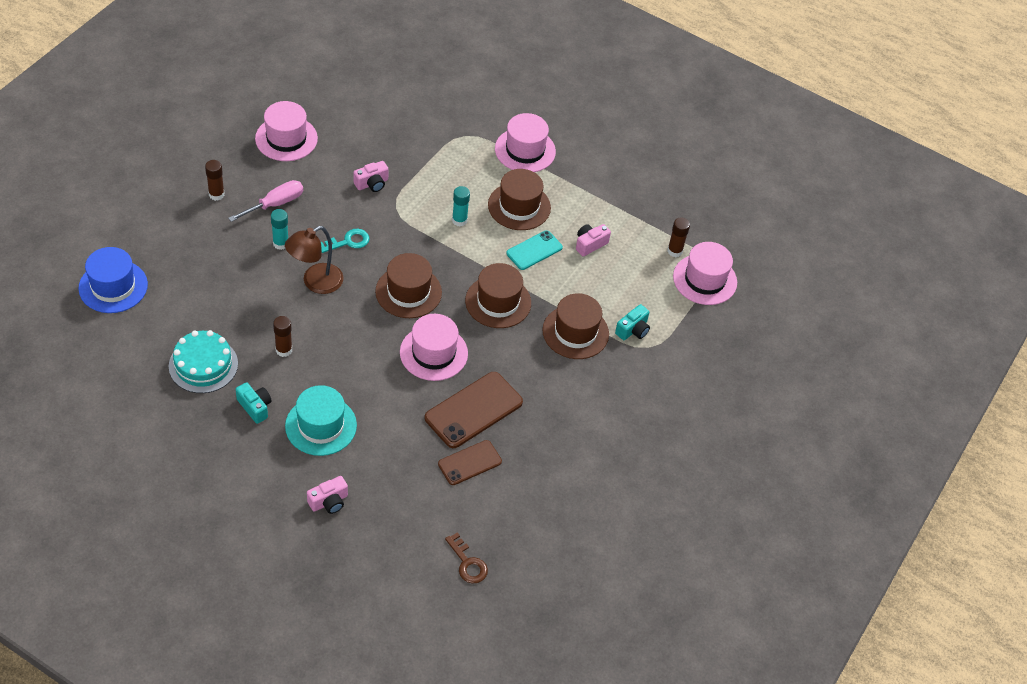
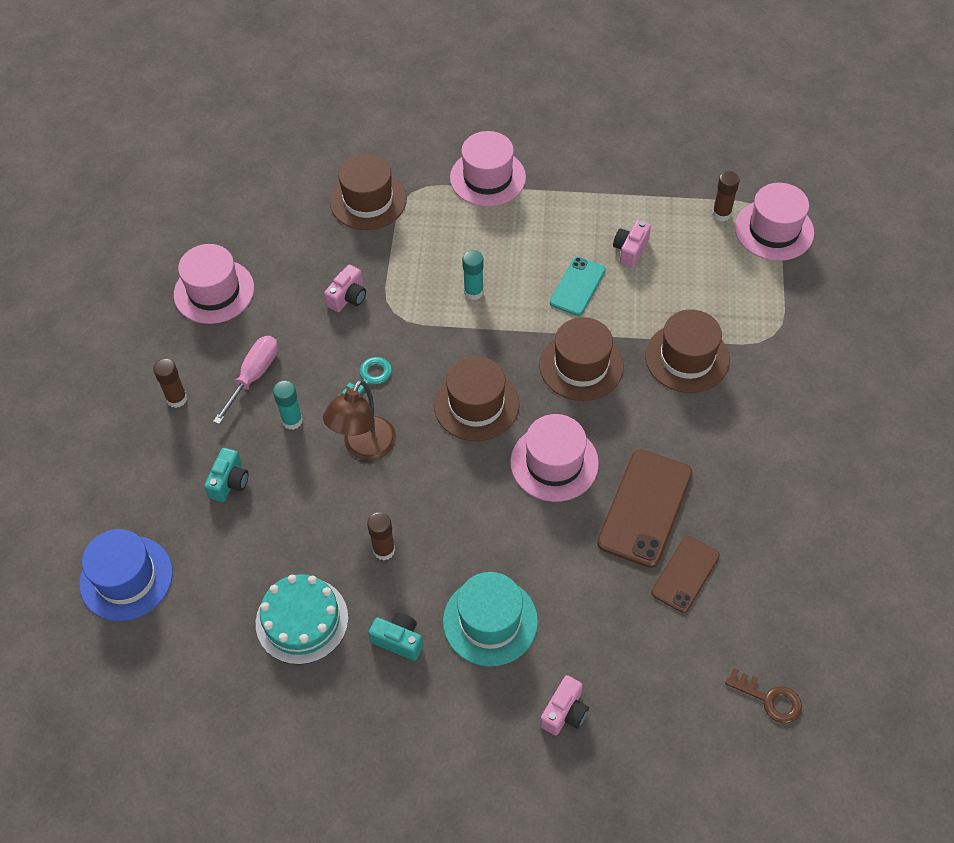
camera: 20 degrees left, 5 degrees up
(519, 206) = (526, 244): brown hat -> brown hat (368, 200)
(633, 330) = (743, 324): turquoise camera -> turquoise camera (229, 482)

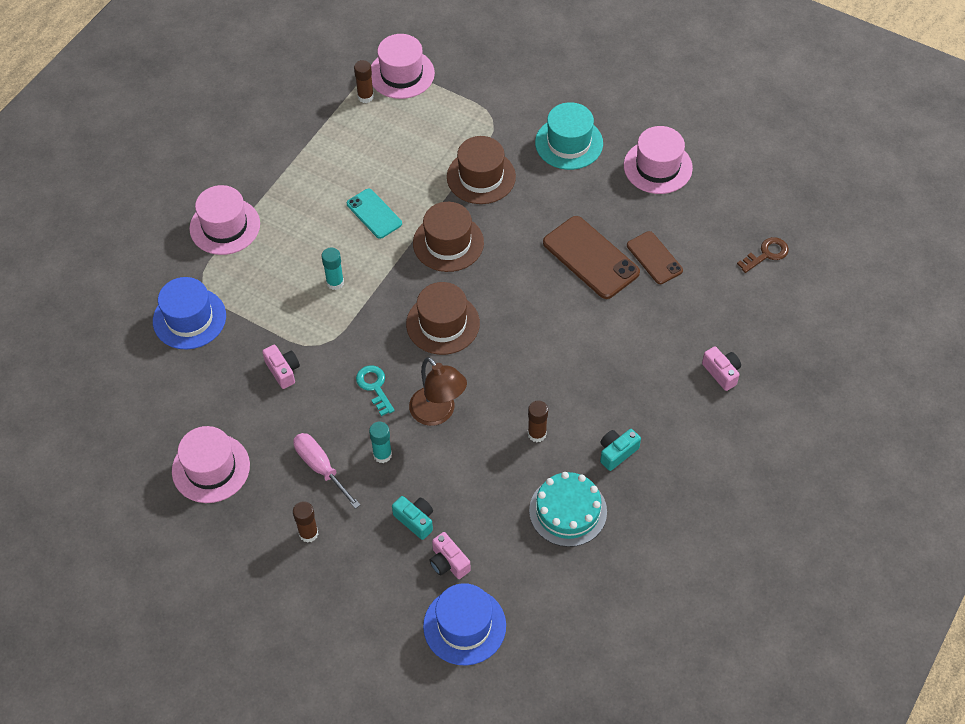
camera: 65 degrees left, 0 degrees up
(368, 200) = (189, 318): brown hat -> blue hat
(490, 621) = (631, 389): turquoise hat -> turquoise hat (569, 143)
(554, 463) = (523, 296): pink hat -> pink hat (657, 167)
(630, 250) = (361, 166): pink camera -> pink camera (448, 562)

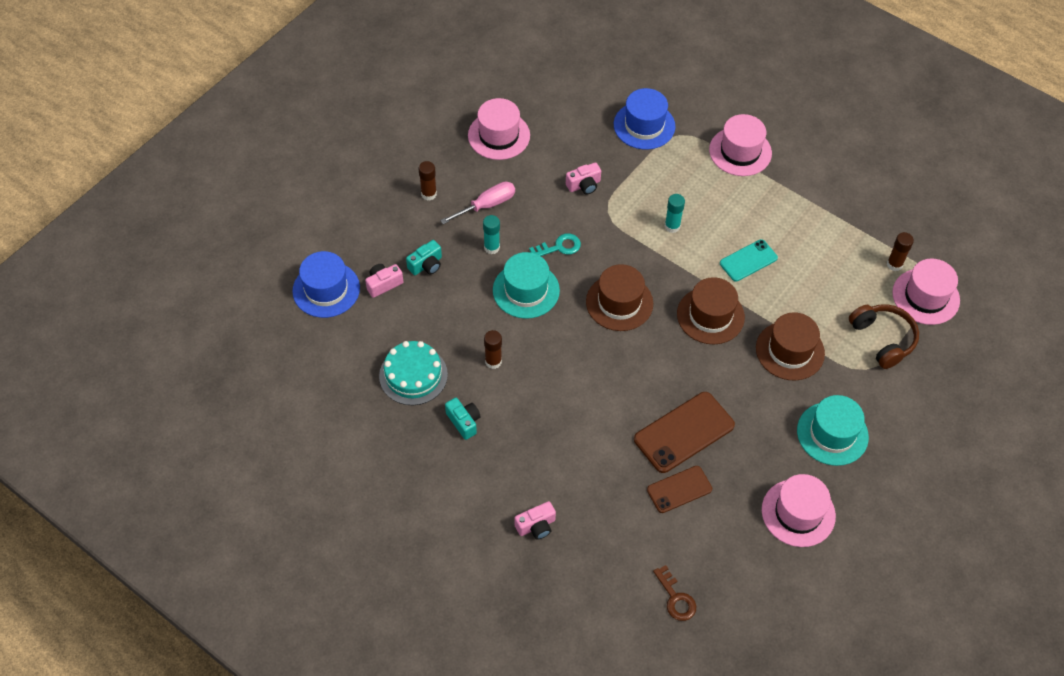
camera: 95 degrees right, 0 degrees up
(438, 413) = (526, 290): brown lamp -> turquoise hat
(456, 106) = (883, 339): none -> brown headphones

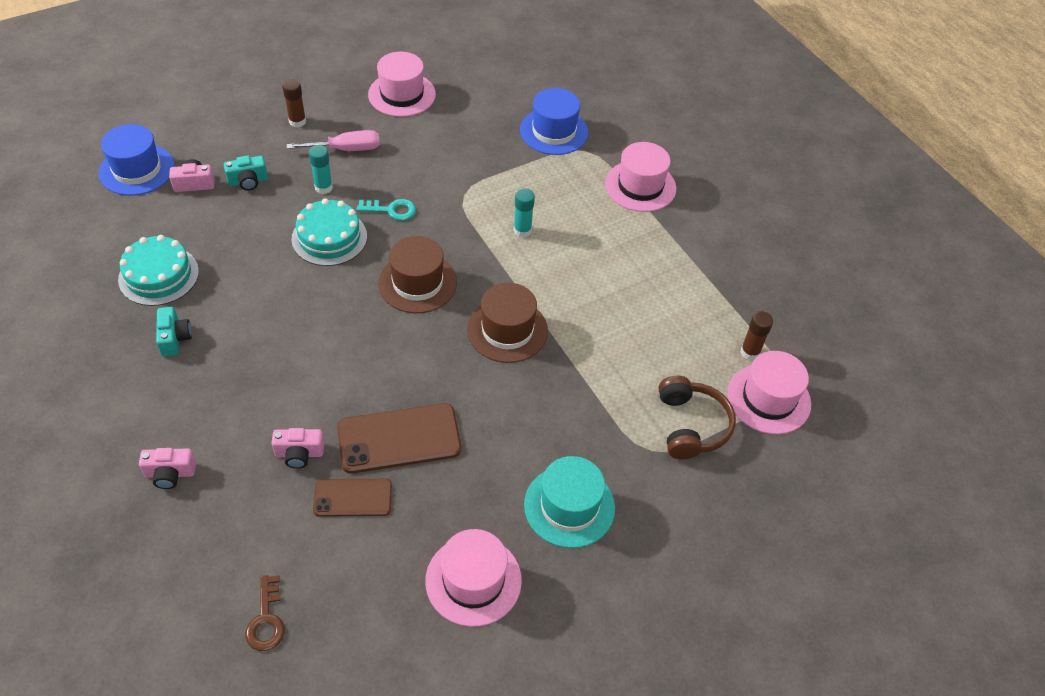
camera: 20 degrees right, 5 degrees down
(493, 361) = (247, 292): brown glue stick -> none
(526, 290) = (329, 237): turquoise hat -> turquoise cake
(584, 185) = (456, 163): pink camera -> pink camera (299, 453)
(748, 260) = (584, 291): turquoise phone -> none
(790, 351) = (574, 398): brown hat -> none

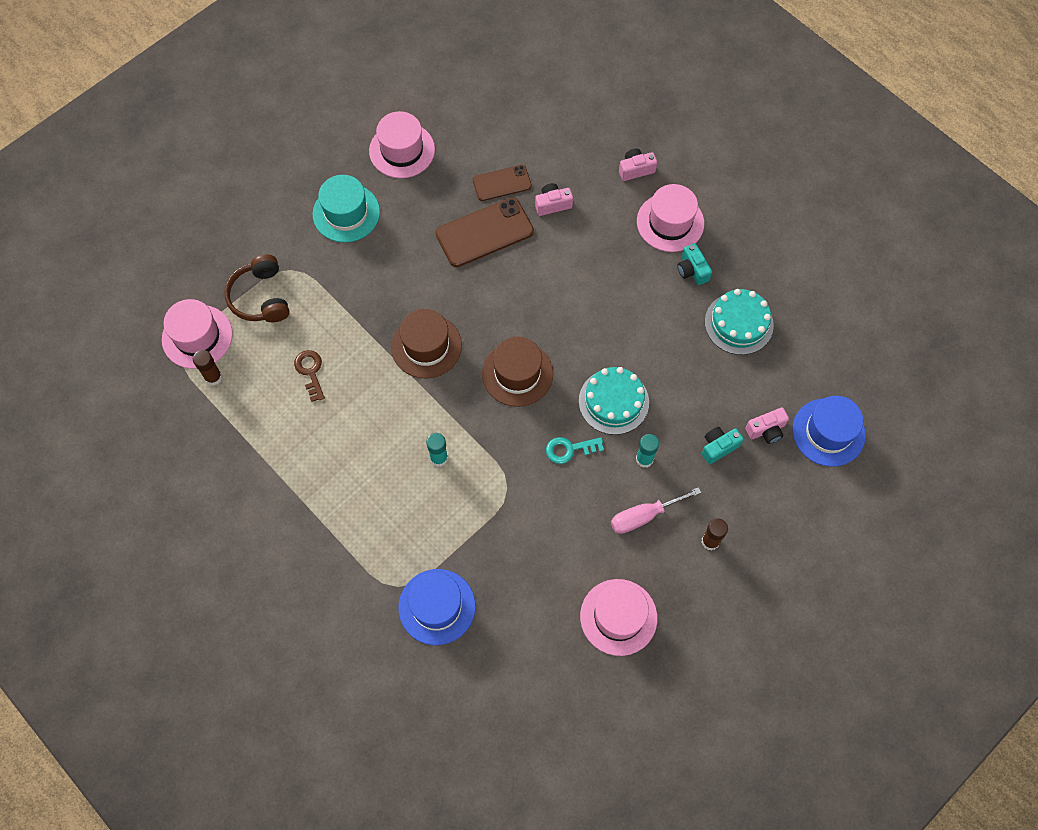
camera: 170 degrees right, 15 degrees up
(266, 619) = (526, 99): brown key -> brown key (310, 372)
(640, 186) = (331, 550): pink hat -> pink hat (670, 222)

